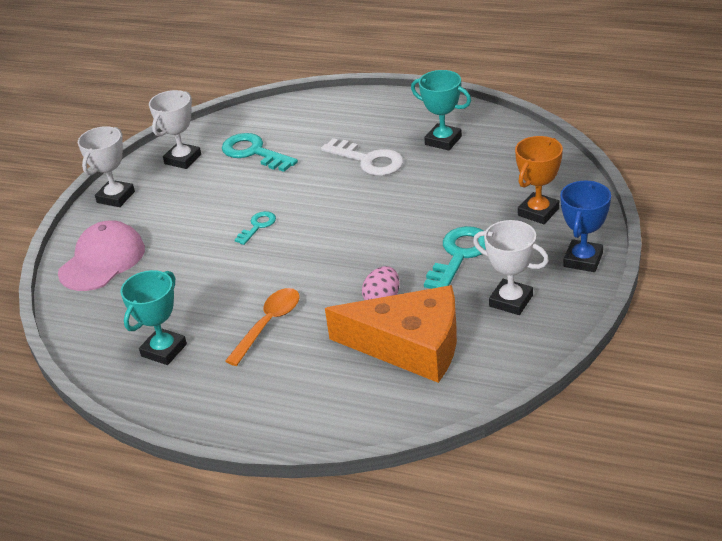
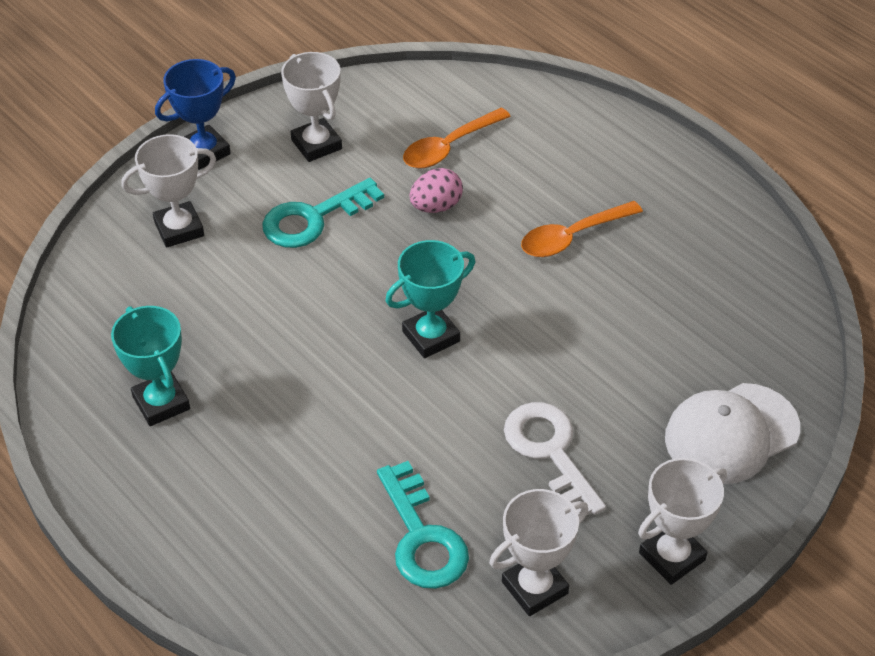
camera: 155 degrees left, 10 degrees up
(102, 261) = (731, 434): pink cap -> white cap
(164, 350) = (701, 261): turquoise trophy -> turquoise trophy (431, 336)
(258, 226) = (503, 383): turquoise key -> none
(368, 160) = (283, 422): white key -> white key (550, 452)
(410, 345) = (449, 147): orange cheese -> orange spoon
(538, 212) = (179, 229): orange trophy -> white trophy

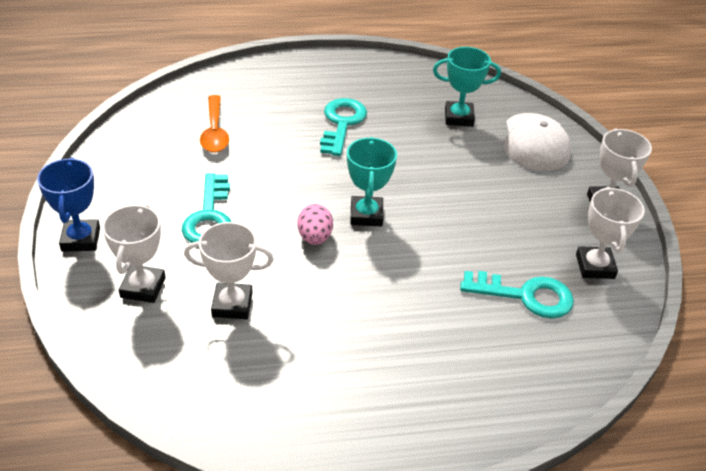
camera: 60 degrees left, 5 degrees down
(161, 403) = (305, 375): turquoise trophy -> turquoise trophy (458, 117)
(316, 144) = (142, 184): white trophy -> white trophy (232, 304)
(436, 206) = (259, 161): pink egg -> pink egg (314, 237)
(550, 452) = (499, 211): white key -> none
(572, 237) = (342, 123): orange spoon -> turquoise key

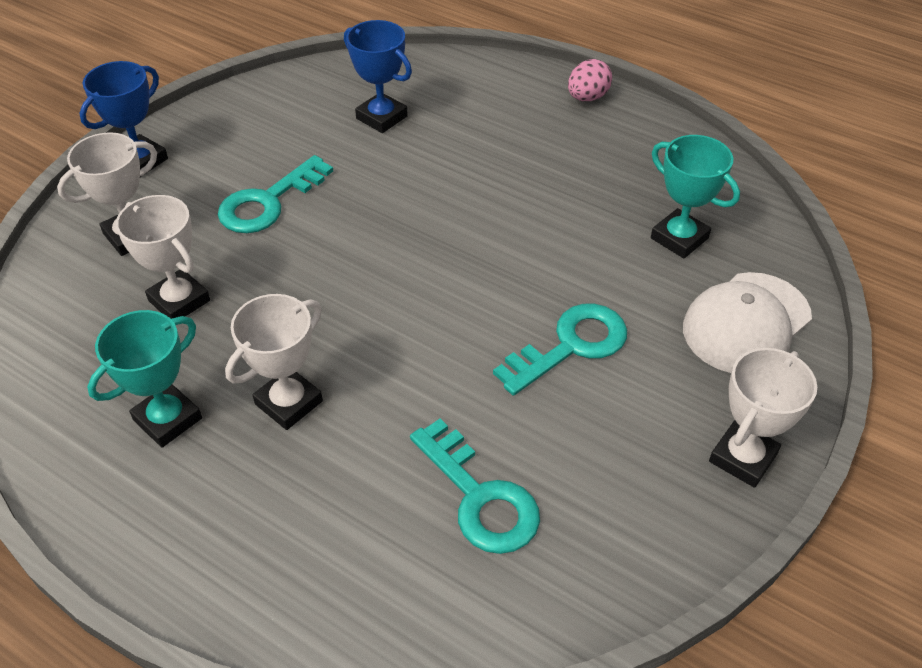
camera: 45 degrees right, 5 degrees up
(215, 132) = (382, 117): orange spoon -> blue trophy
(314, 237) = (337, 282): pink egg -> pink egg (587, 97)
(342, 123) = (525, 174): turquoise key -> turquoise key (571, 346)
(366, 215) = (421, 290): turquoise trophy -> turquoise trophy (168, 419)
(595, 266) = (618, 524): white trophy -> white trophy (289, 403)

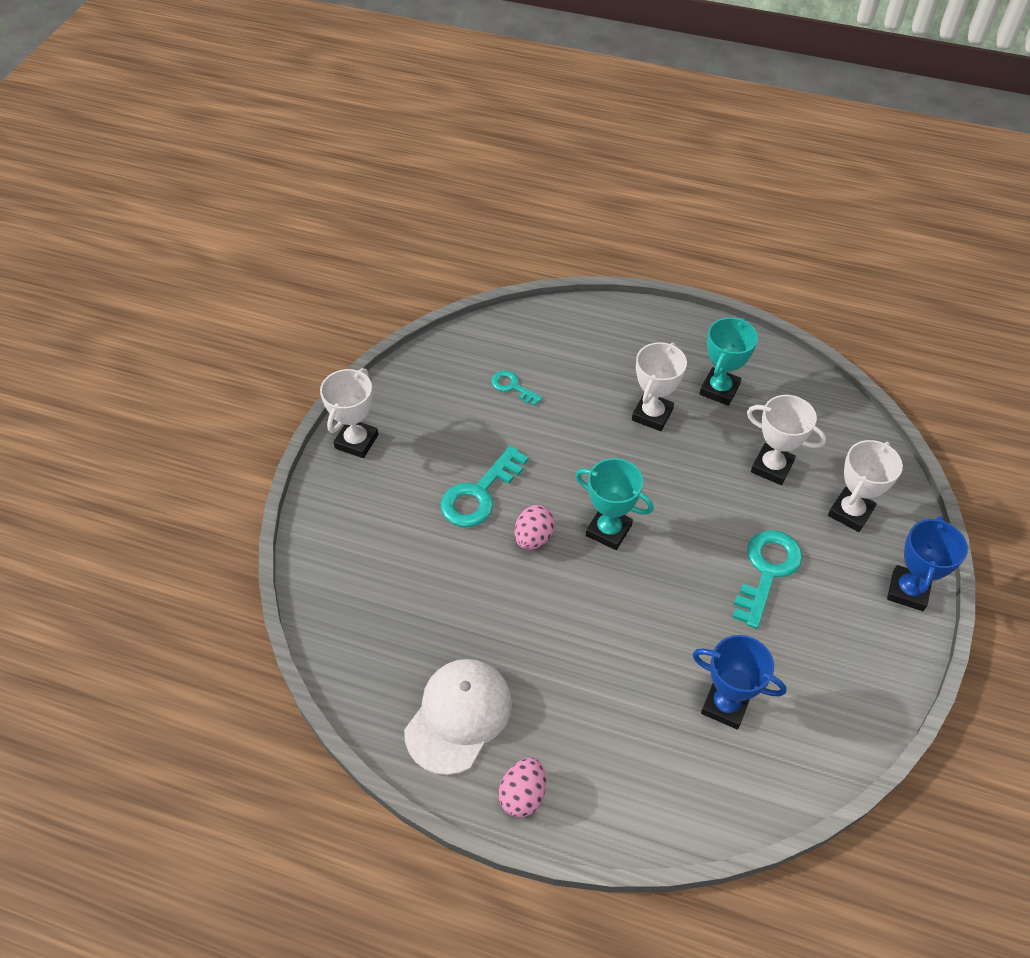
camera: 165 degrees right, 5 degrees up
(480, 497) = (512, 387): turquoise key -> turquoise key, size x0.56
(515, 283) = (533, 538): none -> pink egg
(679, 238) = (408, 613): turquoise trophy -> turquoise trophy (608, 530)
(746, 323) = (352, 541): white cap -> white cap (458, 716)

